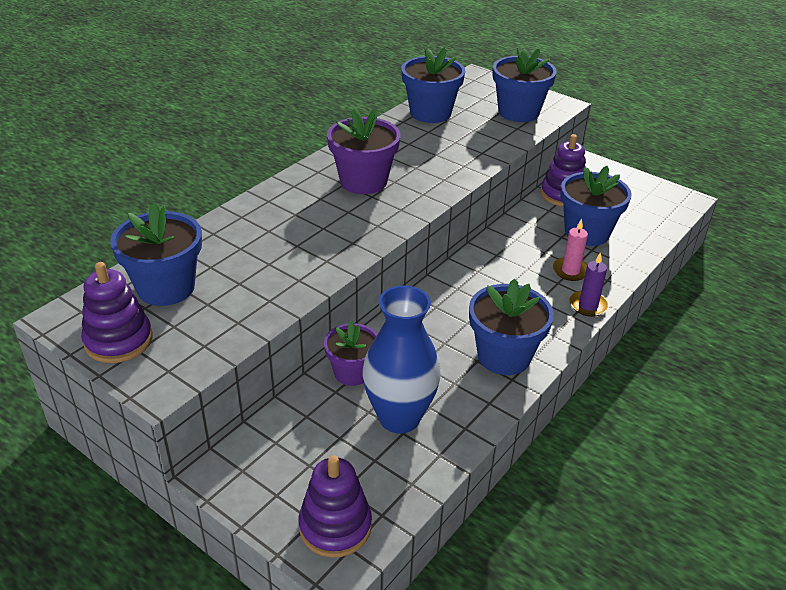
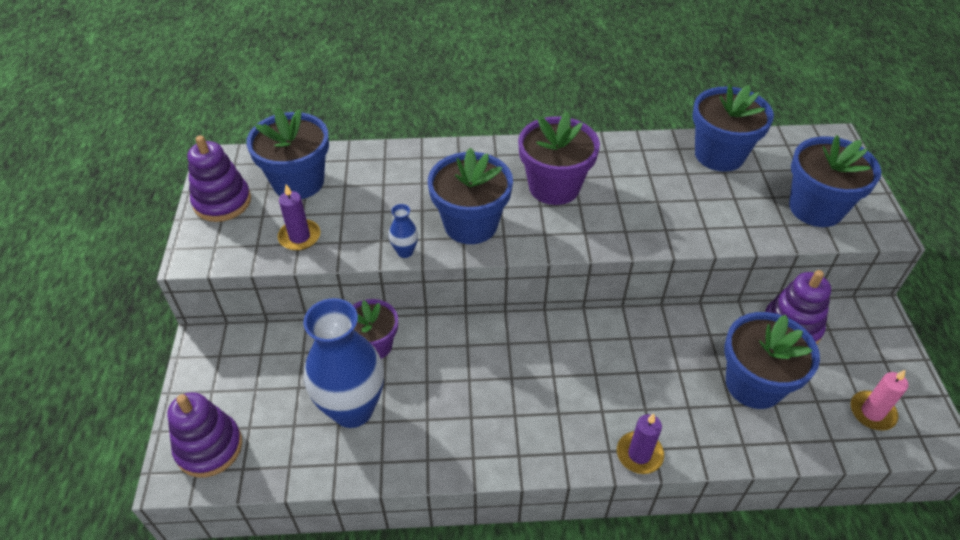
camera: 50 degrees right, 10 degrees up
(231, 318) = (299, 237): none -> purple candle
(328, 275) = (405, 252): none -> blue vase
(504, 356) = (496, 432): blue flower pot -> blue flower pot (470, 224)
(570, 271) = (675, 408): pink candle -> pink candle (872, 412)

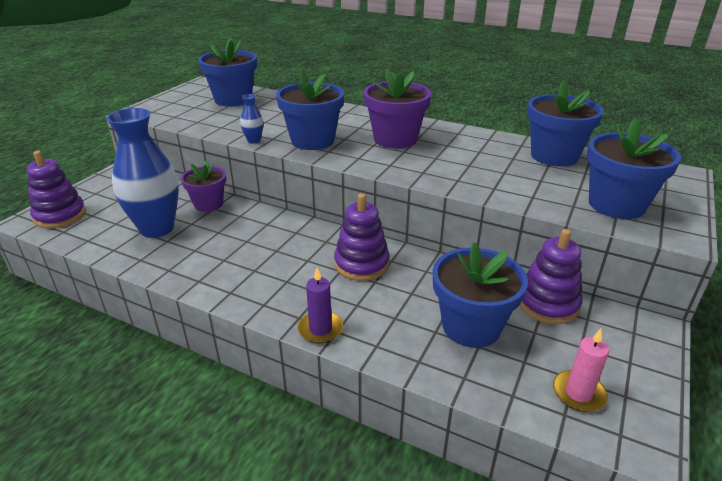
camera: 30 degrees right, 15 degrees down
(222, 202) = (181, 97): purple stacking toy -> purple stacking toy (361, 264)
(299, 237) = (202, 119): purple candle -> none

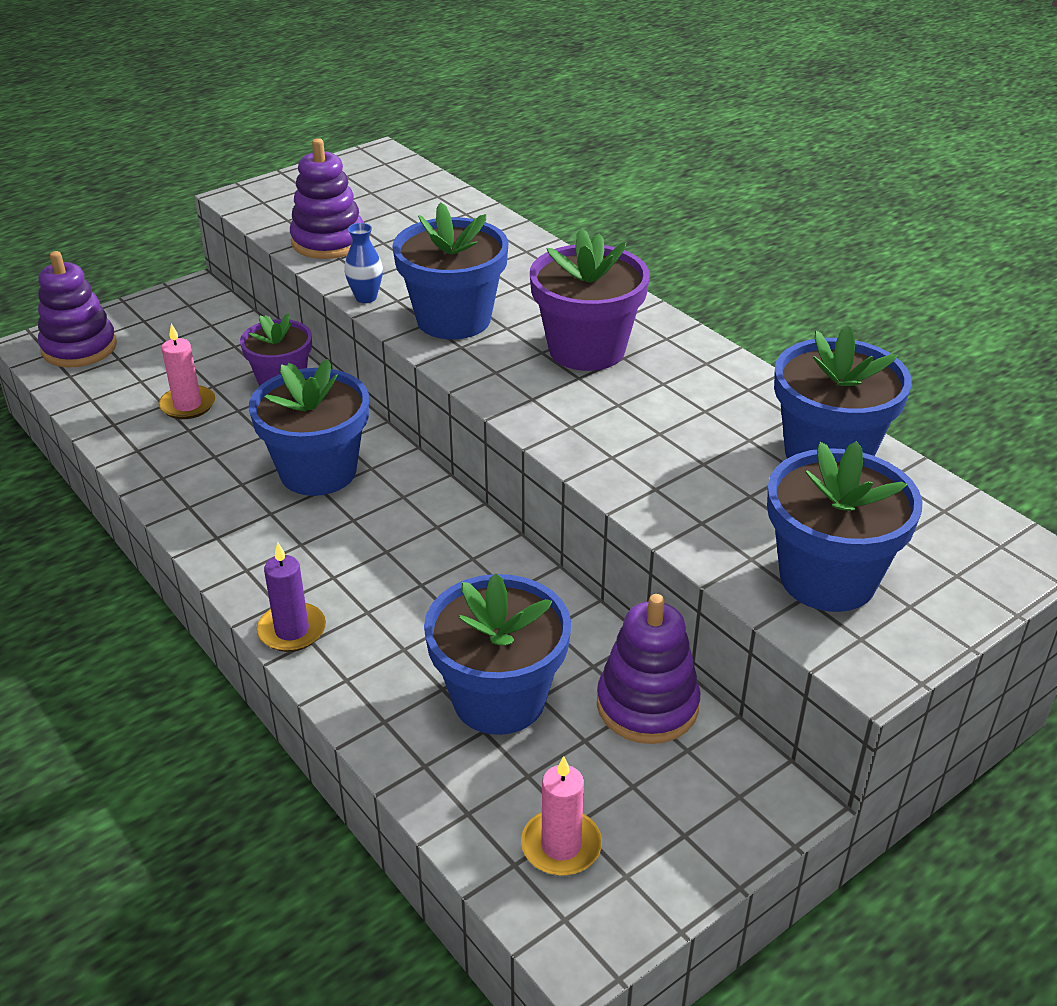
camera: 25 degrees right, 5 degrees up
(157, 228) = (188, 405): blue vase -> pink candle
(233, 99) = (399, 203): blue flower pot -> blue flower pot (318, 471)
(361, 264) = (424, 550): purple stacking toy -> purple stacking toy (328, 241)

